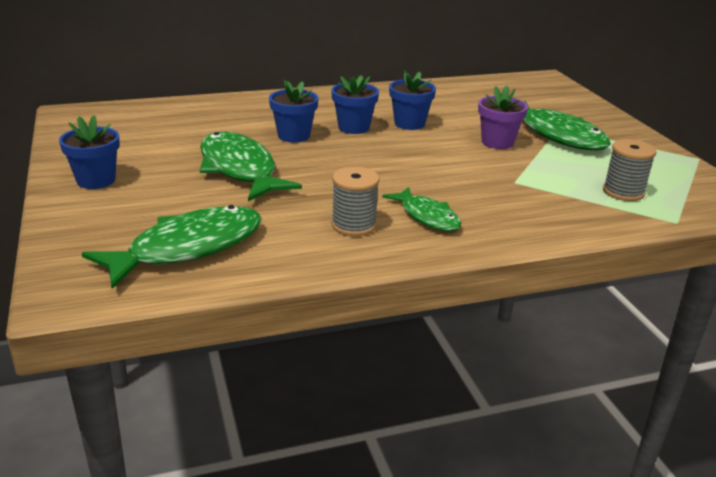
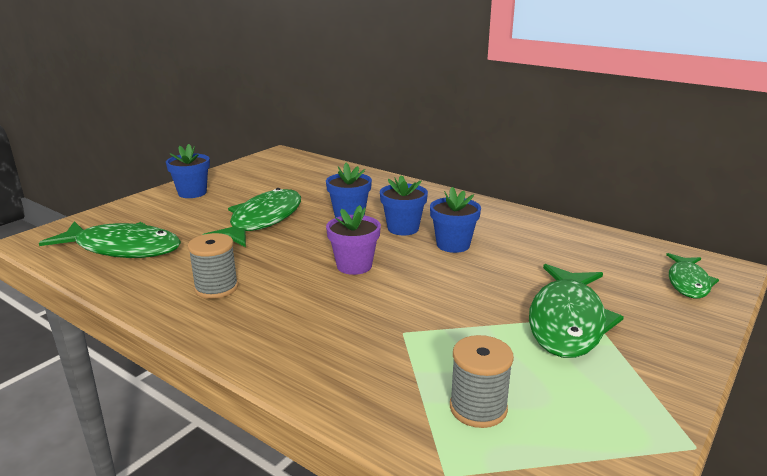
camera: 55 degrees right, 5 degrees down
(427, 217) = (267, 312): green fish -> green fish (688, 282)
(497, 142) = (485, 295): purple flower pot -> purple flower pot (354, 266)

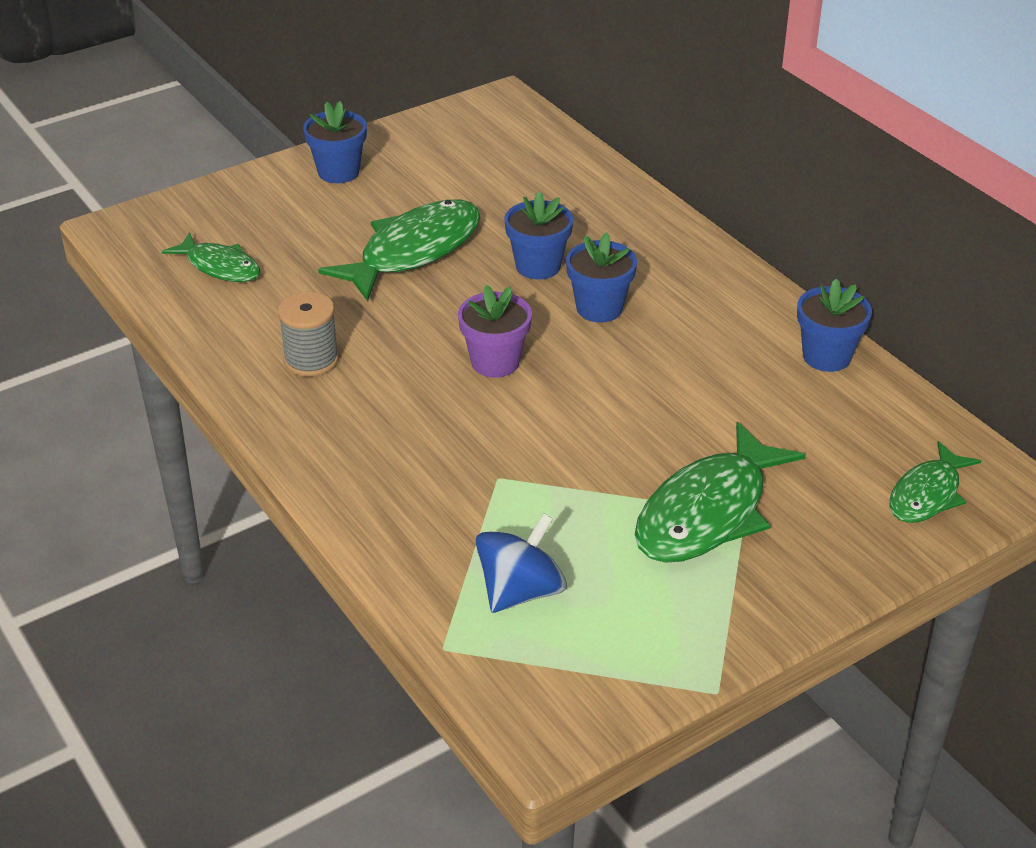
camera: 20 degrees right, 15 degrees up
(123, 248) = (220, 266): green fish -> green fish, size x0.59
(453, 245) = (650, 355): blue flower pot -> blue flower pot (826, 356)
(478, 408) = (520, 591): grey spool -> blue spinning top

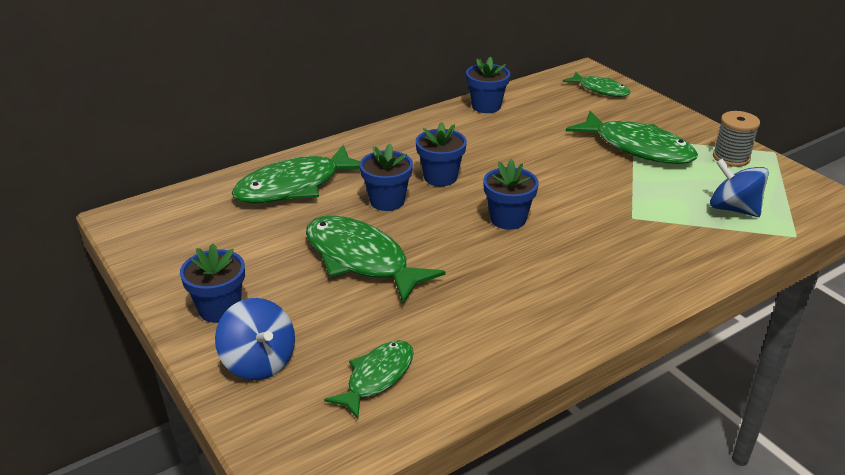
camera: 90 degrees left, 5 degrees down
(256, 200) = (259, 362): none -> blue spinning top
(311, 360) = (518, 308): grey spool -> grey spool (731, 157)
(495, 362) = (508, 219): purple flower pot -> blue flower pot
(571, 198) = (294, 186): none -> green fish

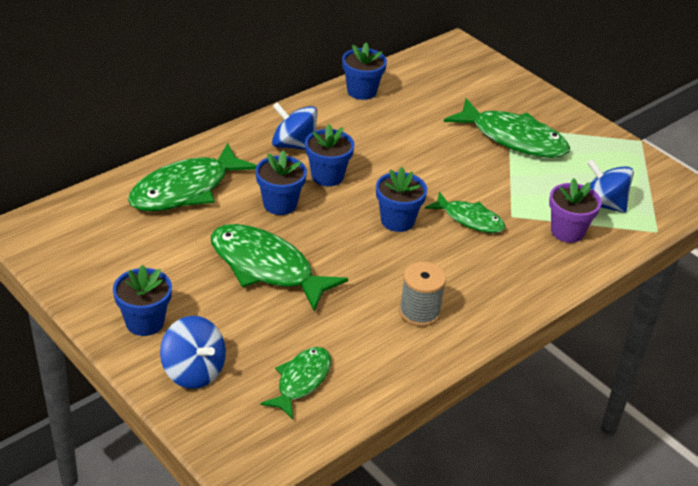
camera: 10 degrees left, 5 degrees up
(411, 150) = (294, 145): none -> blue spinning top
(600, 90) = (473, 69): green fish -> green fish (469, 219)
(694, 234) = (567, 231): none -> purple flower pot
(731, 157) = (600, 148): grey spool -> grey spool (419, 312)

